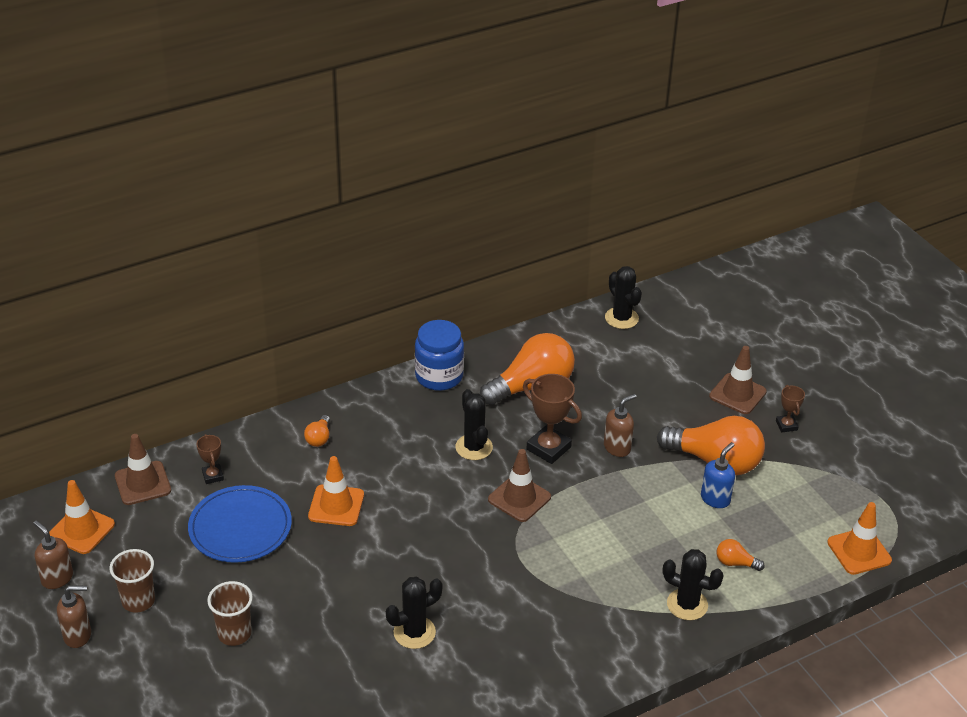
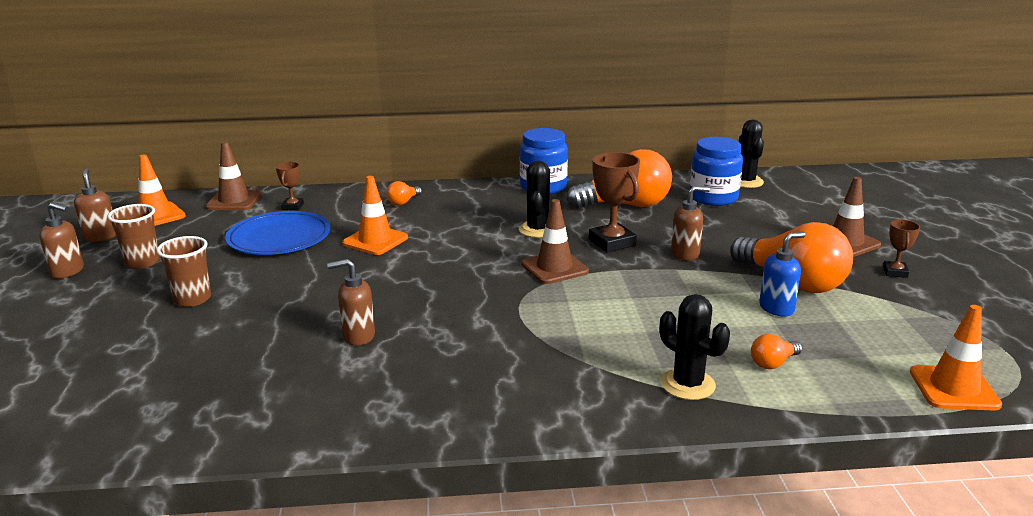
camera: 25 degrees right, 15 degrees down
(414, 632) = (358, 336): black cactus -> brown soap dispenser
(604, 353) = (713, 198): none -> blue jar
(735, 563) = (773, 363): orange light bulb -> orange light bulb turned 75 degrees counterclockwise

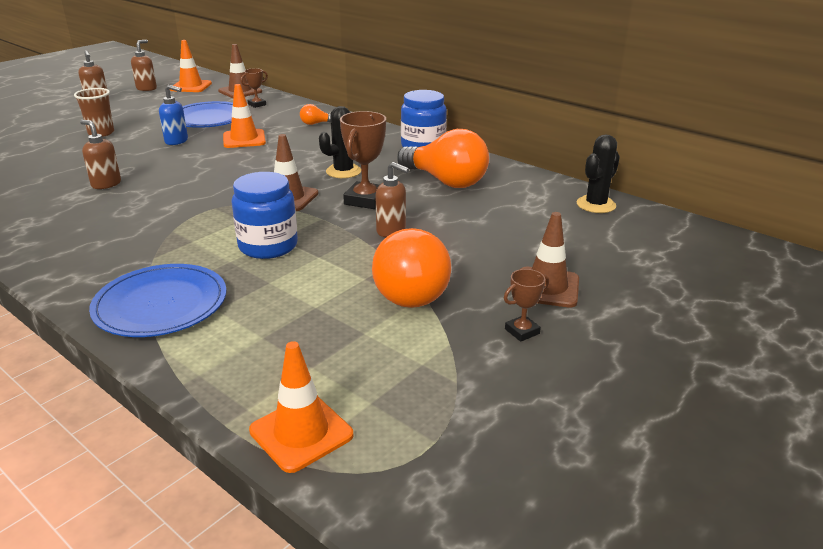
camera: 45 degrees right, 5 degrees up
(142, 262) = (130, 107): brown cup -> none
(688, 384) = (161, 304): black cactus -> blue plate
(713, 198) = (530, 204): blue jar -> blue jar (268, 246)
(773, 363) = (240, 327): orange light bulb -> none
(777, 308) = (346, 298): blue soap dispenser -> blue soap dispenser (177, 141)

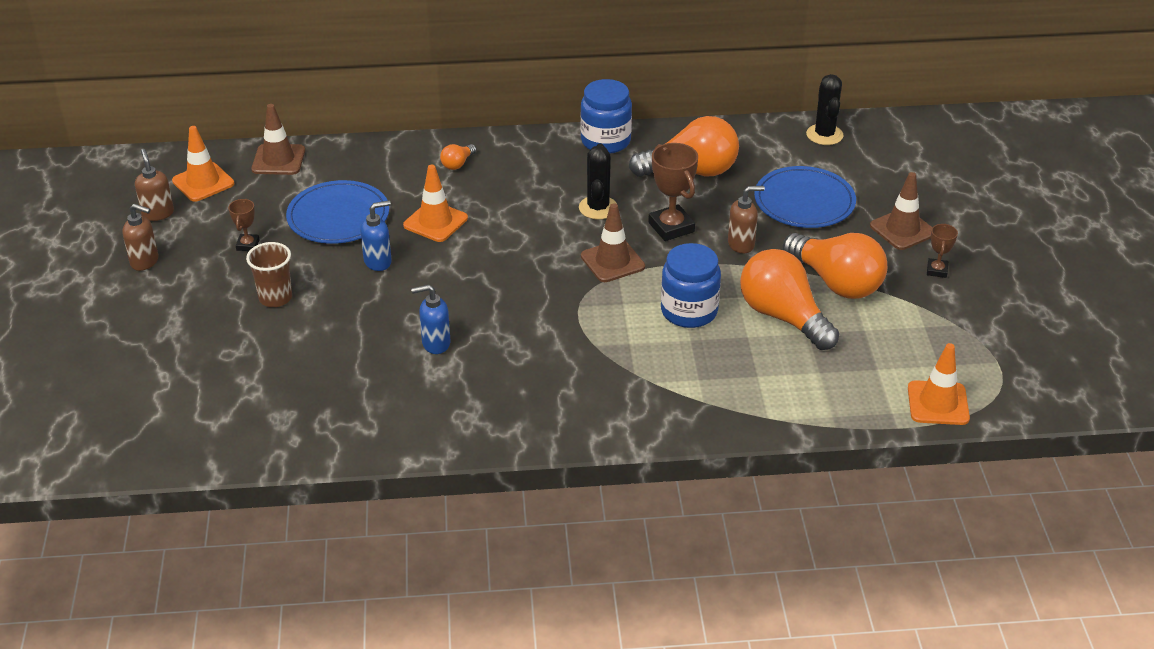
camera: 45 degrees left, 10 degrees up
(106, 184) = (435, 343): brown soap dispenser -> blue soap dispenser
(161, 304) = (718, 397): blue plate -> blue plate (804, 201)
(257, 104) = (342, 170): brown trophy -> brown trophy (248, 245)
(322, 286) = (783, 317): none -> orange light bulb

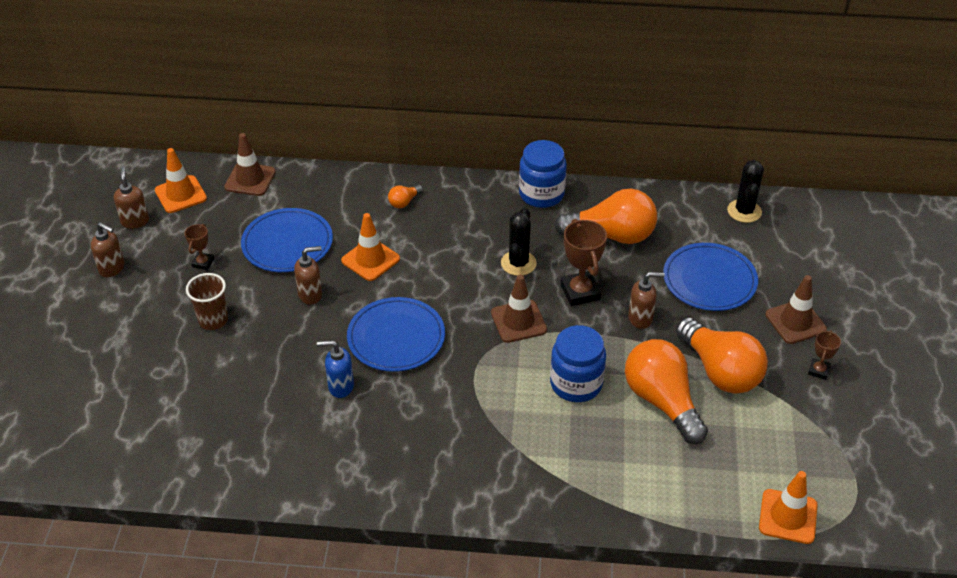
camera: 10 degrees right, 5 degrees up
(378, 262) = (310, 295): blue soap dispenser -> brown soap dispenser
(484, 291) = (396, 337): none -> blue plate

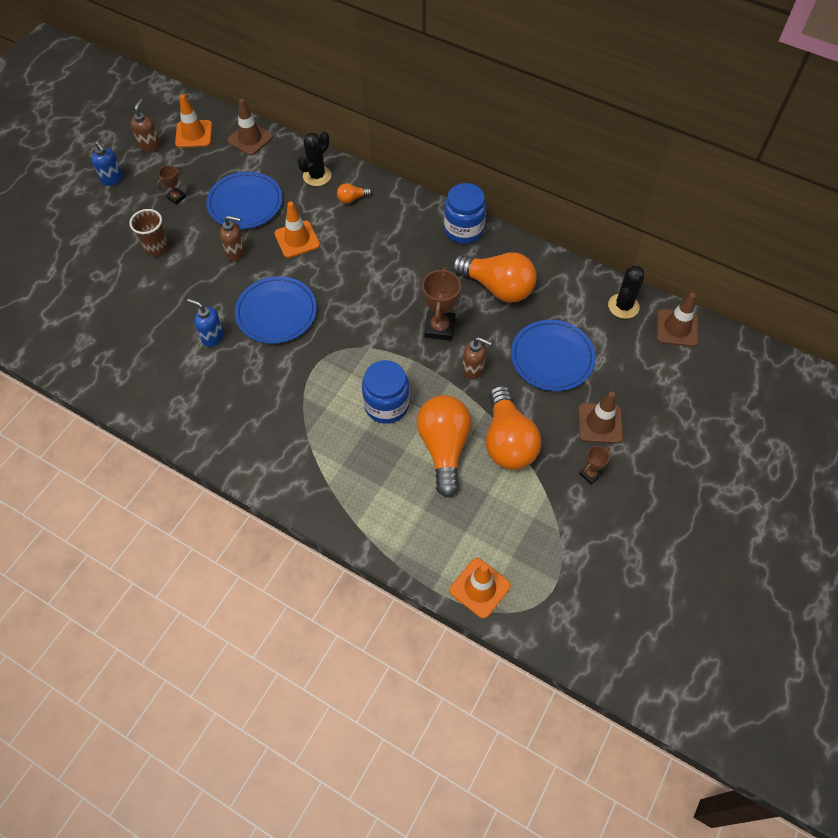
camera: 25 degrees right, 15 degrees up
(112, 268) = (113, 179): brown soap dispenser -> blue soap dispenser
(518, 263) = (407, 284): black cactus -> black cactus (317, 176)
(518, 321) = (376, 334): brown traffic cone -> brown traffic cone (677, 328)

